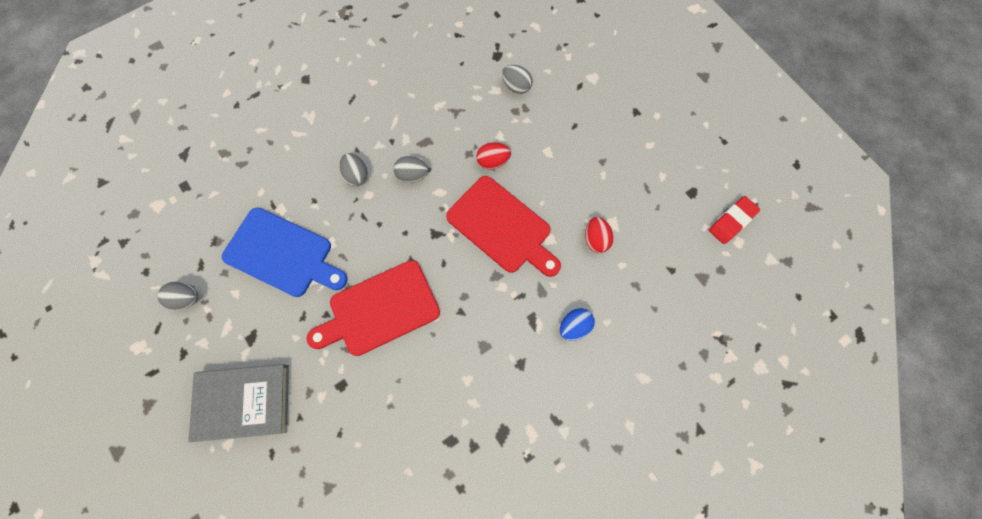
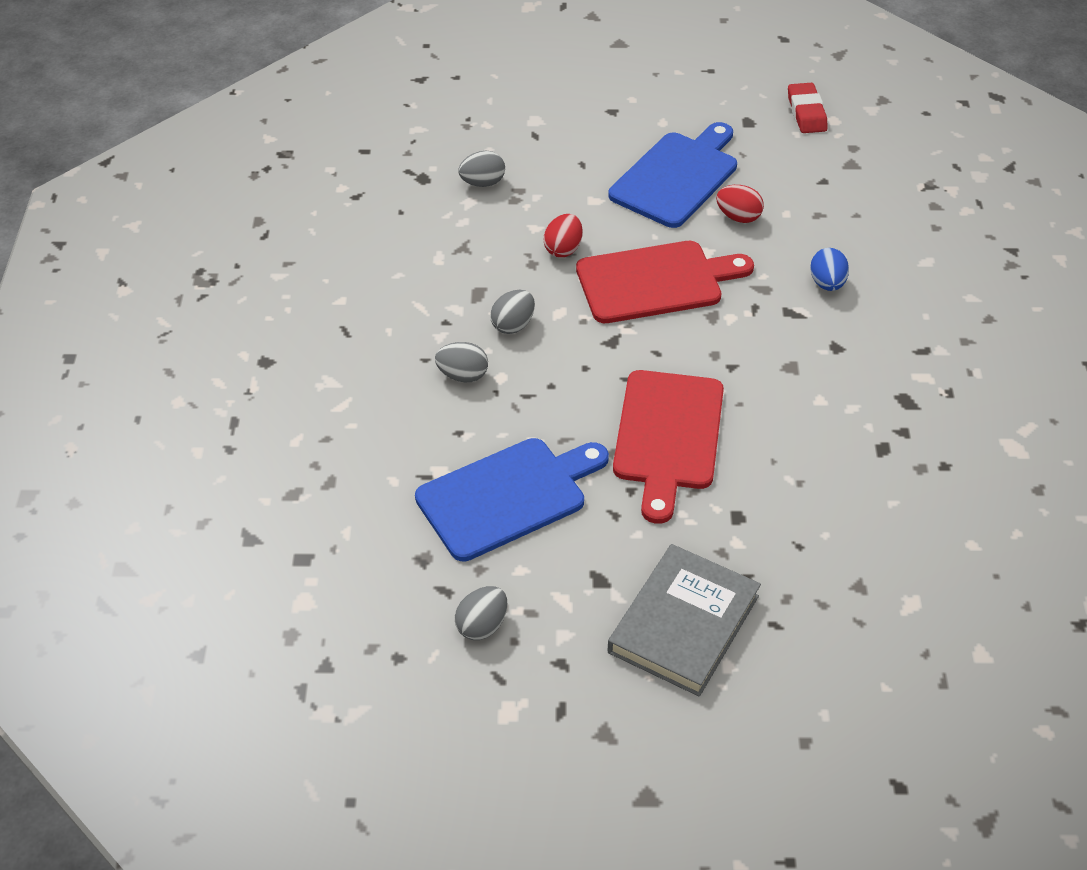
camera: 55 degrees left, 25 degrees down
(605, 183) = (677, 177): none -> blue cutting board

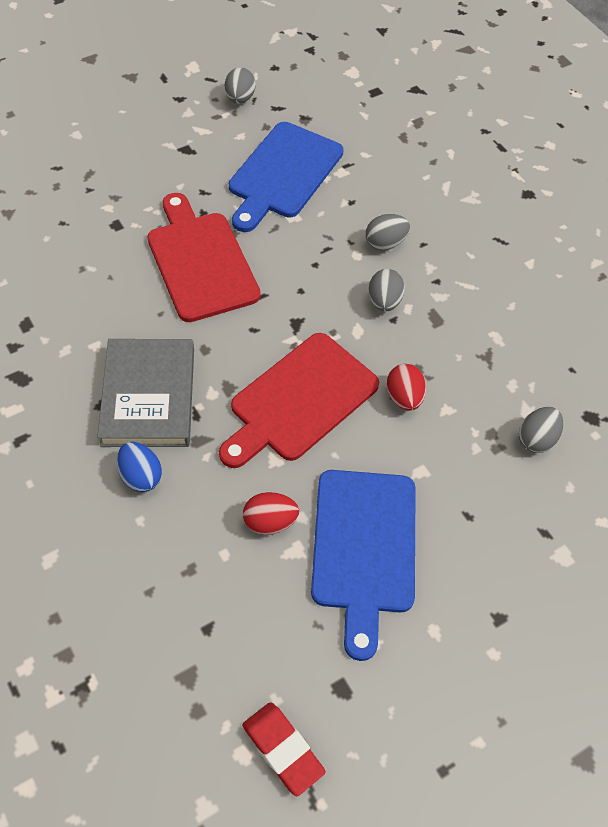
camera: 145 degrees right, 10 degrees up
(684, 624) = (116, 145): grey book -> grey book (148, 396)

